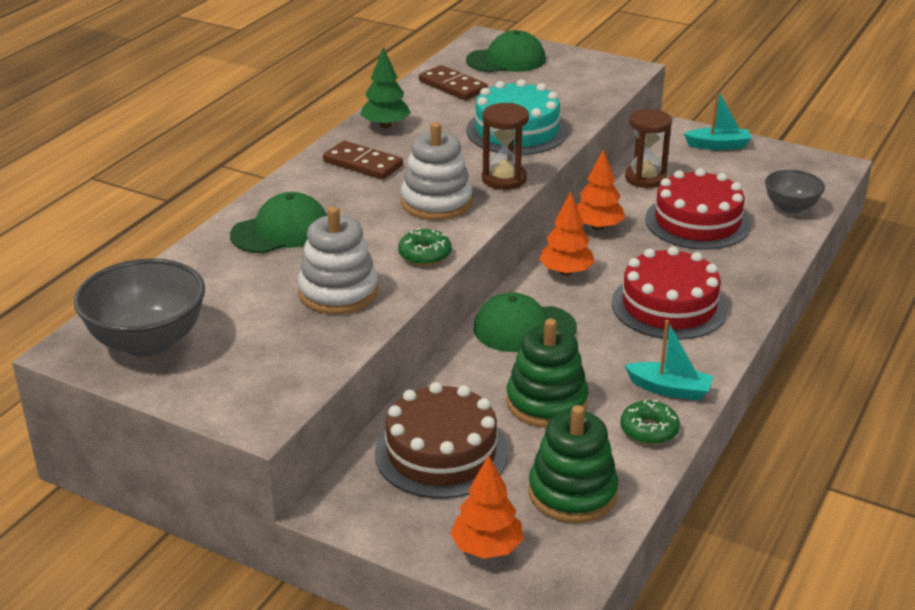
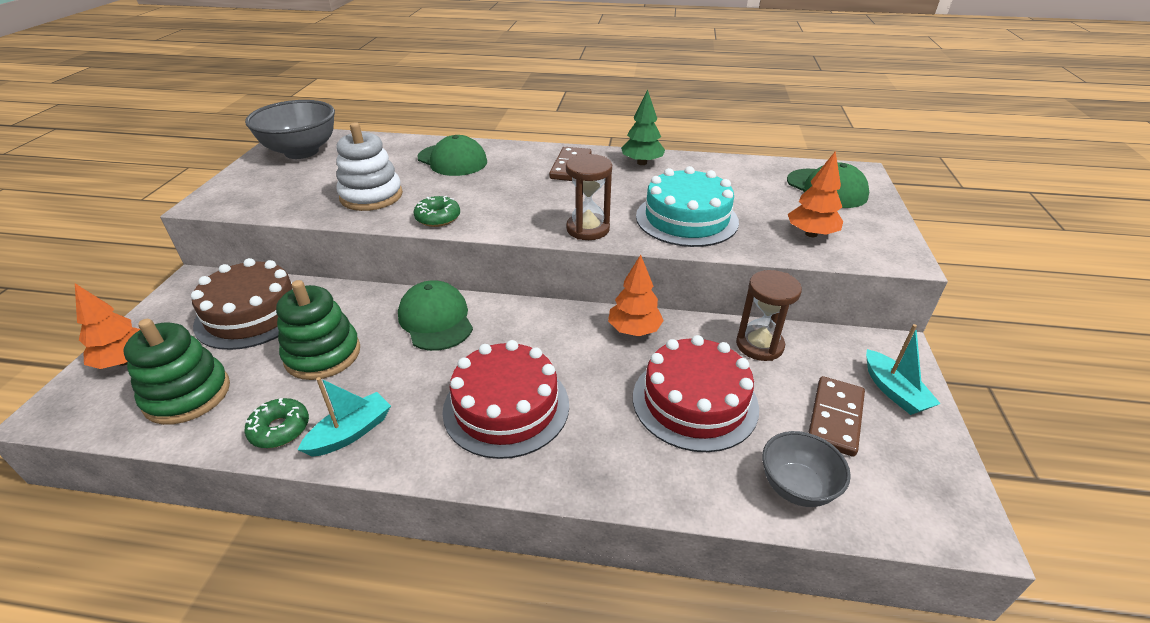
camera: 70 degrees right, 5 degrees up
(436, 202) = (526, 207): white stacking toy -> none
(452, 86) = (742, 175): brown domino -> brown domino (835, 418)
(566, 272) = (539, 326): orange tree -> orange tree (811, 234)
(669, 389) = (351, 433): turquoise boat -> turquoise boat turned 135 degrees counterclockwise

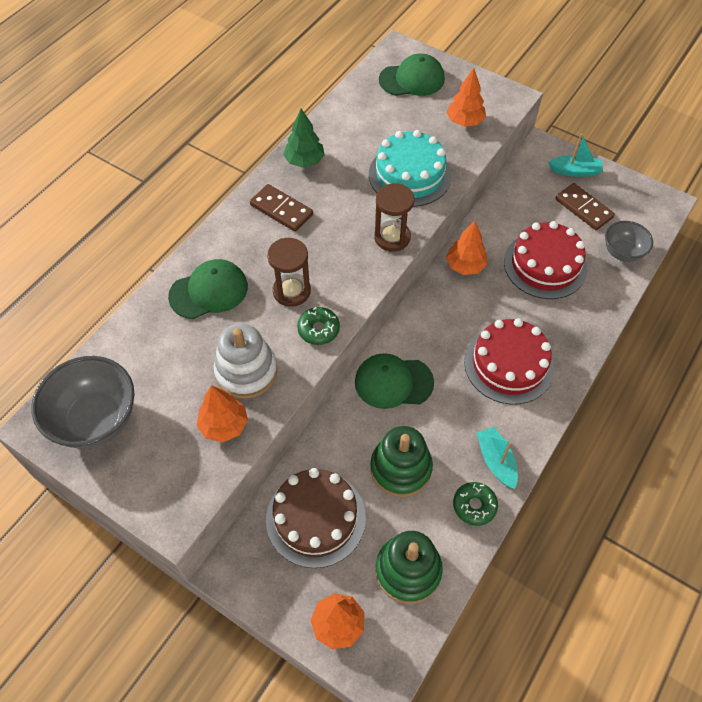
camera: 65 degrees left, 20 degrees up
(308, 200) = (224, 425): none -> orange tree
(759, 345) = (510, 208): brown hourglass -> brown hourglass (291, 291)

